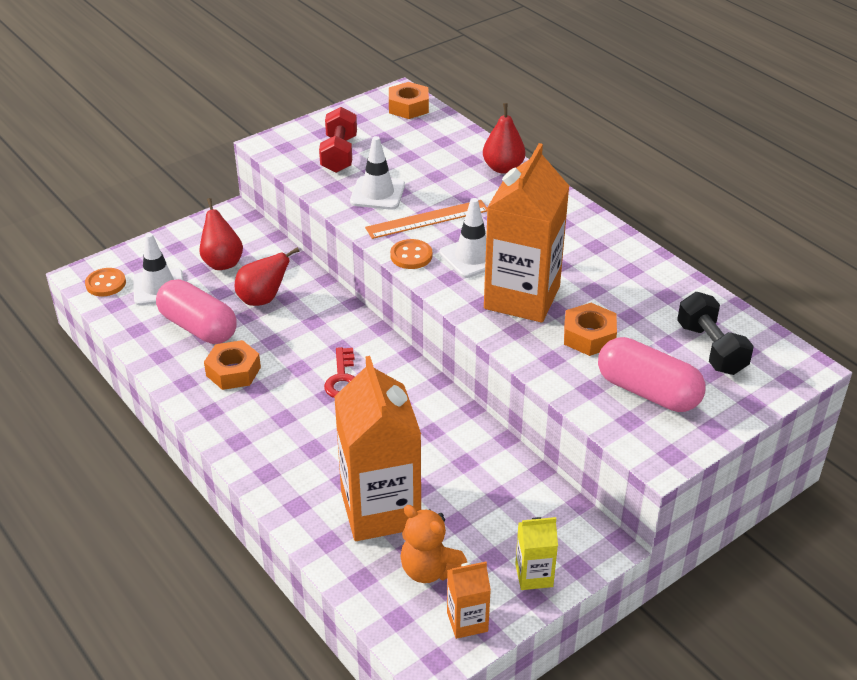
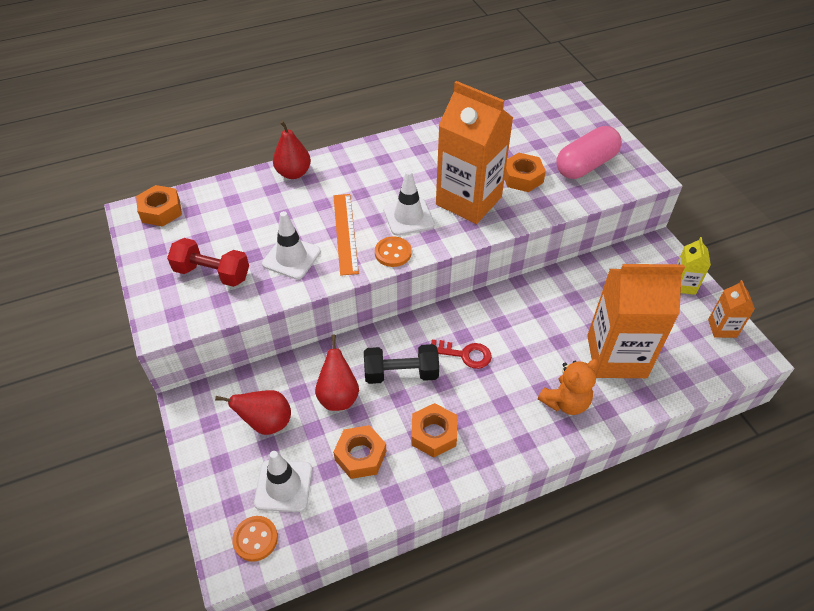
camera: 75 degrees left, 10 degrees up
(198, 327) = (360, 455): pink capsule -> orange nut
(429, 569) = (676, 339): orange teddy bear -> orange teddy bear (565, 402)
(711, 348) = (548, 127): black dumbbell -> black dumbbell (401, 373)

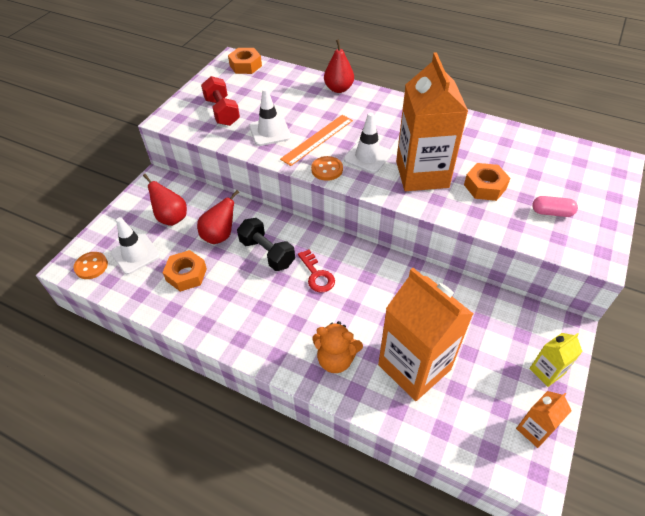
camera: 50 degrees right, 0 degrees up
(433, 434) = (236, 300): orange nut -> none
(585, 165) = (551, 212): pink capsule -> pink capsule, size x0.52

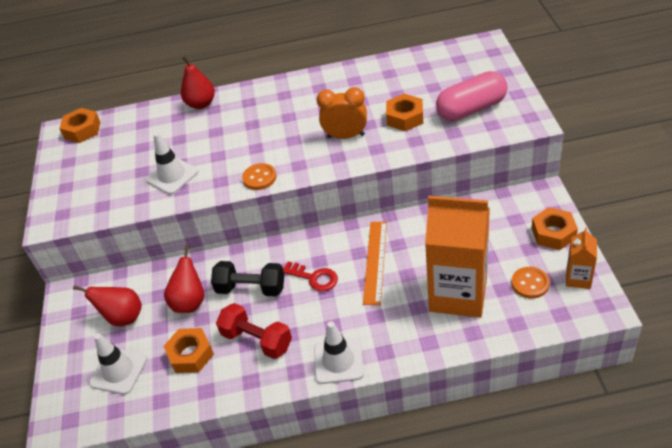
camera: 30 degrees left, 5 degrees down
(91, 266) = (81, 411): orange button -> orange button (530, 283)
(222, 112) = (103, 184): red dumbbell -> red dumbbell (257, 340)
(317, 139) = (225, 158): orange ruler -> orange ruler (375, 261)
(336, 359) = (392, 330): orange teddy bear -> none
(367, 156) = (285, 147): white traffic cone -> white traffic cone (338, 361)
(422, 174) = (346, 136): orange carton -> orange clock
(546, 371) = (553, 233): yellow carton -> orange nut
(551, 212) = (471, 109): pink capsule -> pink capsule, size x1.91

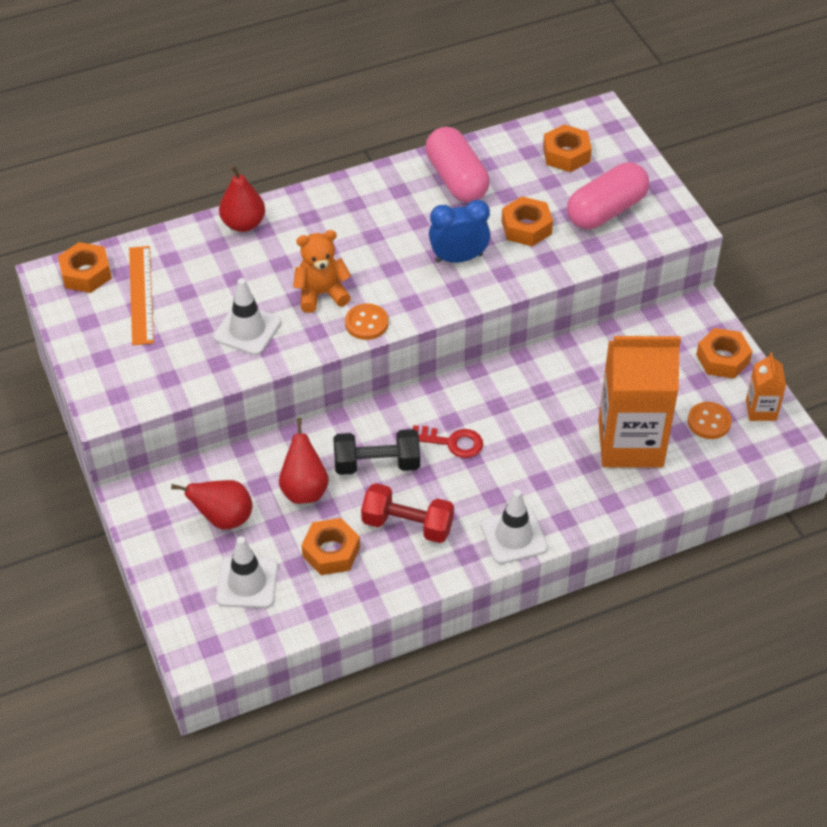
camera: 20 degrees left, 5 degrees up
(235, 155) = (321, 294): none -> orange teddy bear
(346, 136) = (458, 258): orange clock -> blue clock
(363, 82) = (456, 179): none -> pink capsule
(375, 261) = (521, 414): orange ruler -> orange ruler (141, 295)
(451, 69) = (566, 154): none -> orange nut

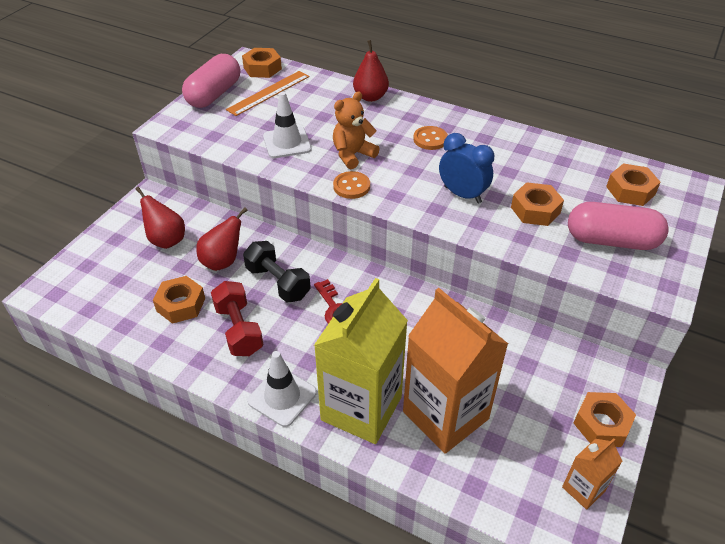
camera: 50 degrees right, 5 degrees down
(247, 582) = (121, 280): white traffic cone -> none
(321, 294) = (353, 155): orange teddy bear -> orange teddy bear turned 75 degrees counterclockwise
(456, 179) = (529, 155): pink capsule -> pink capsule (214, 94)
(575, 491) = (361, 408): none -> yellow carton
(709, 422) = (527, 457): orange button -> orange button (430, 139)

